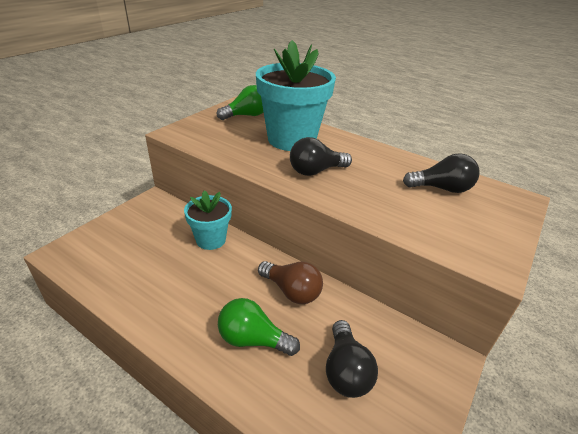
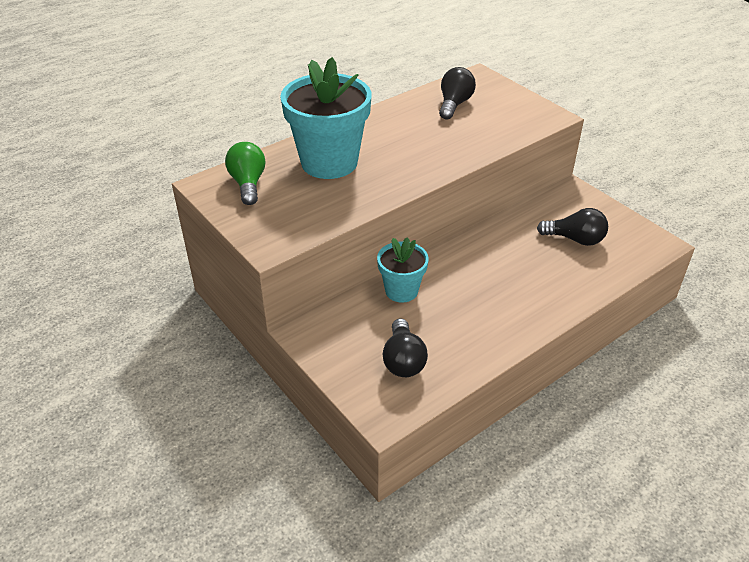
camera: 70 degrees left, 5 degrees up
(253, 339) = (539, 281): green light bulb -> none
(291, 291) = (490, 249): brown light bulb -> none
(316, 171) = (402, 161): black light bulb -> black light bulb (403, 360)

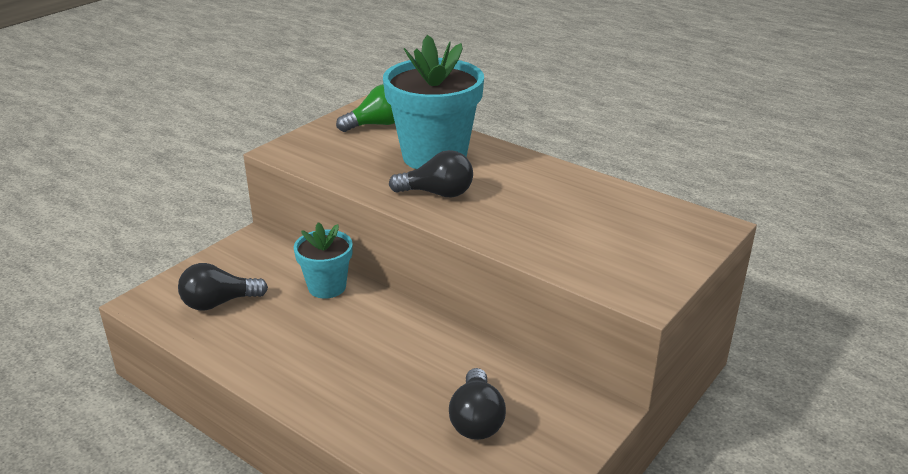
camera: 75 degrees right, 10 degrees down
(454, 104) = (616, 215): black light bulb -> black light bulb (437, 193)

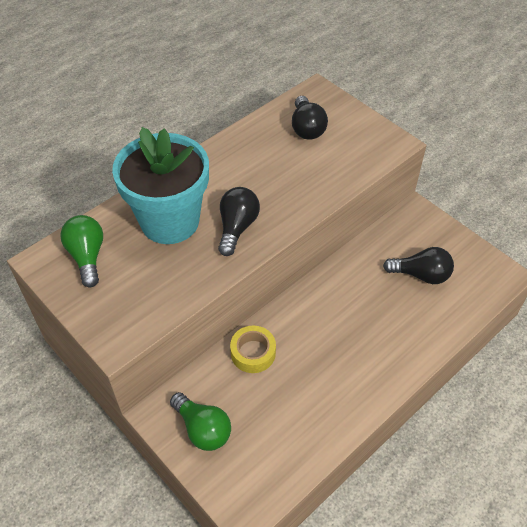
camera: 80 degrees left, 20 degrees up
(219, 303) = (260, 440): black light bulb -> black light bulb (307, 128)
(234, 266) = (202, 429): none -> green light bulb
(327, 287) = (253, 353): turquoise flower pot -> yellow tape

